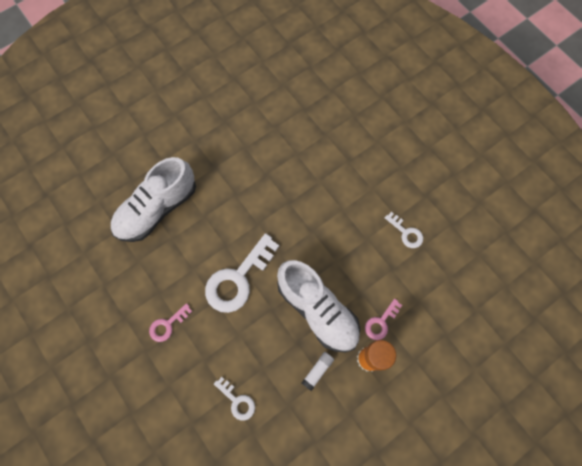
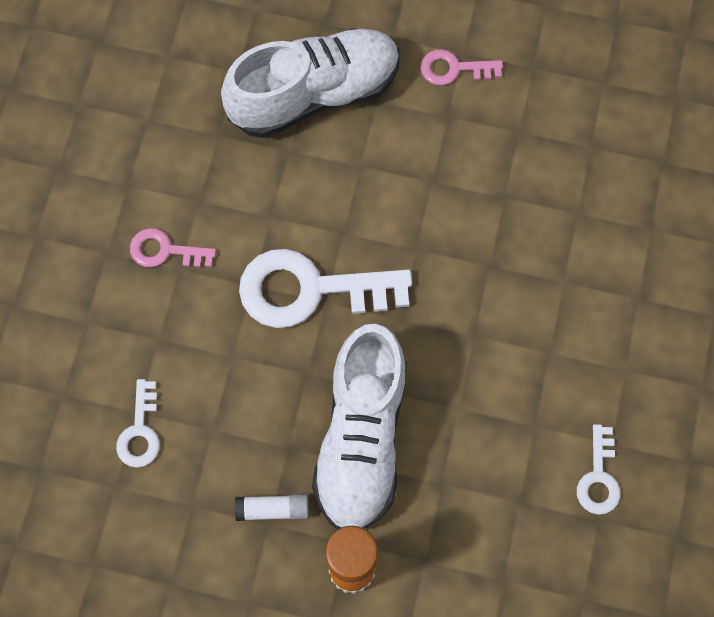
camera: 50 degrees right, 0 degrees up
(157, 209) = (314, 94): white shoe -> white shoe turned 150 degrees clockwise
(381, 322) = (422, 546): pink key -> pink key (454, 69)

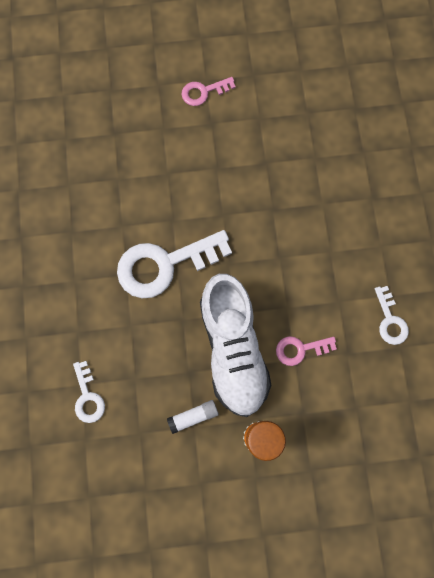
camera: 20 degrees left, 5 degrees up
(165, 251) = (61, 272): pink key -> pink key (300, 349)
(314, 94) = (120, 137): white shoe -> none

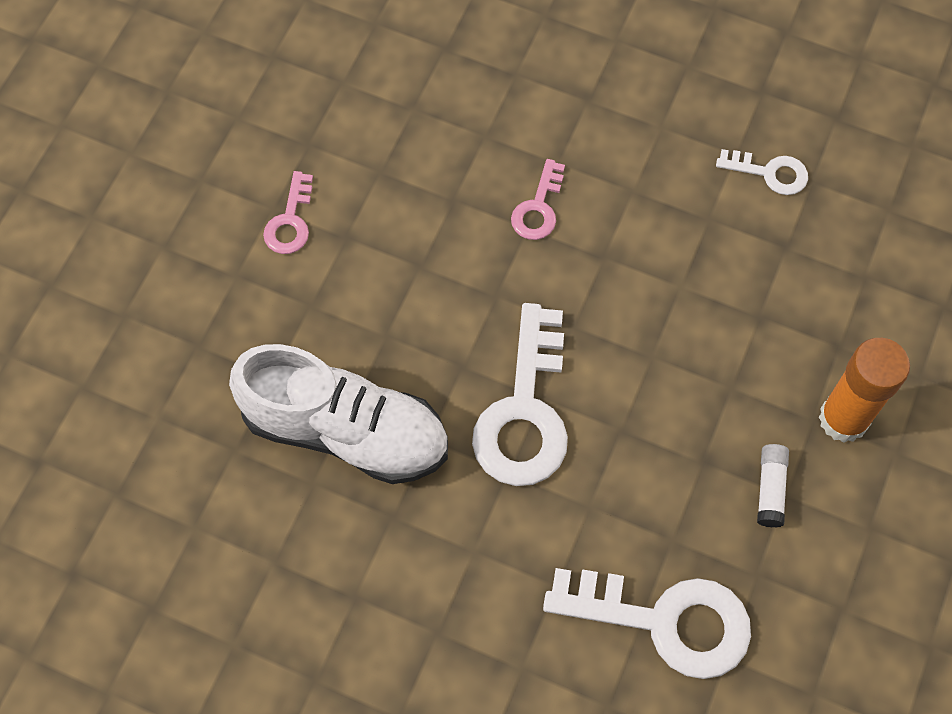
camera: 60 degrees left, 10 degrees down
(88, 397) = (664, 621): white key -> white key, size x1.98
(233, 349) = (702, 386): white shoe -> white shoe (346, 431)
(300, 349) = (749, 301): pink key -> pink key (538, 208)

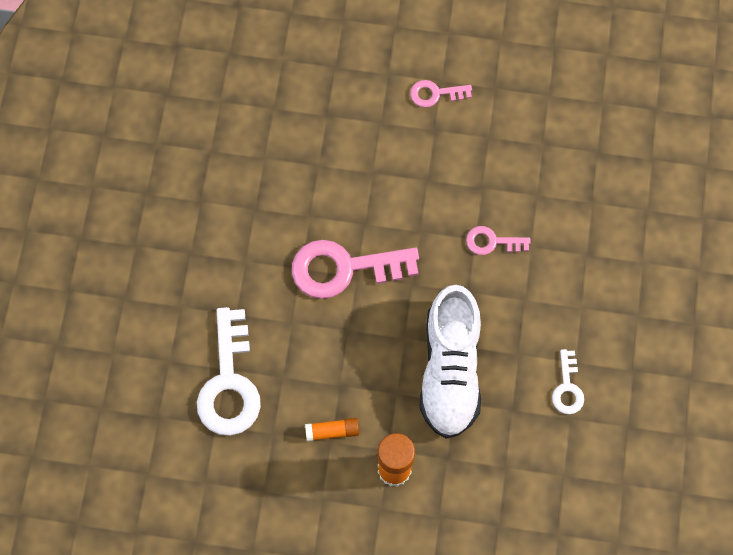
camera: 75 degrees right, 5 degrees up
(346, 431) = (302, 167): white shoe -> white shoe (450, 370)
(524, 411) = (344, 268): white key -> pink key
(770, 489) = (332, 431): white glue stick -> orange glue stick

